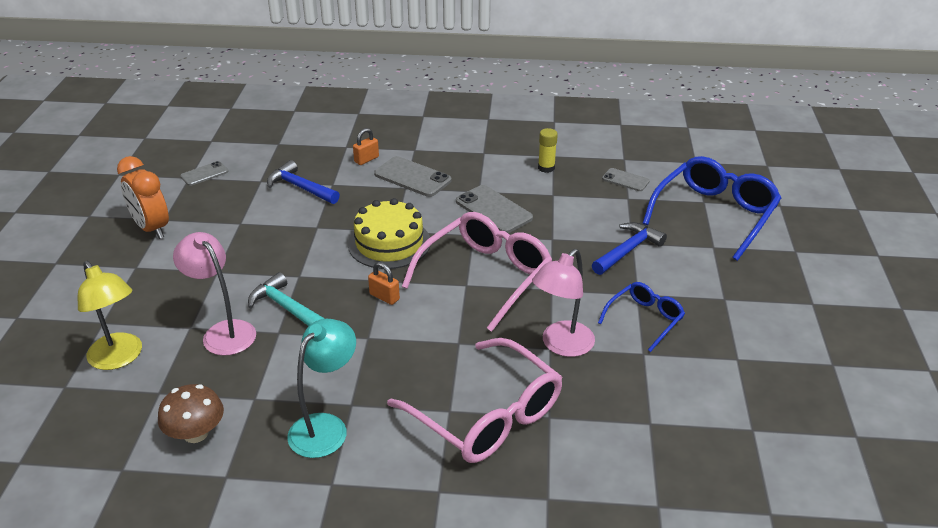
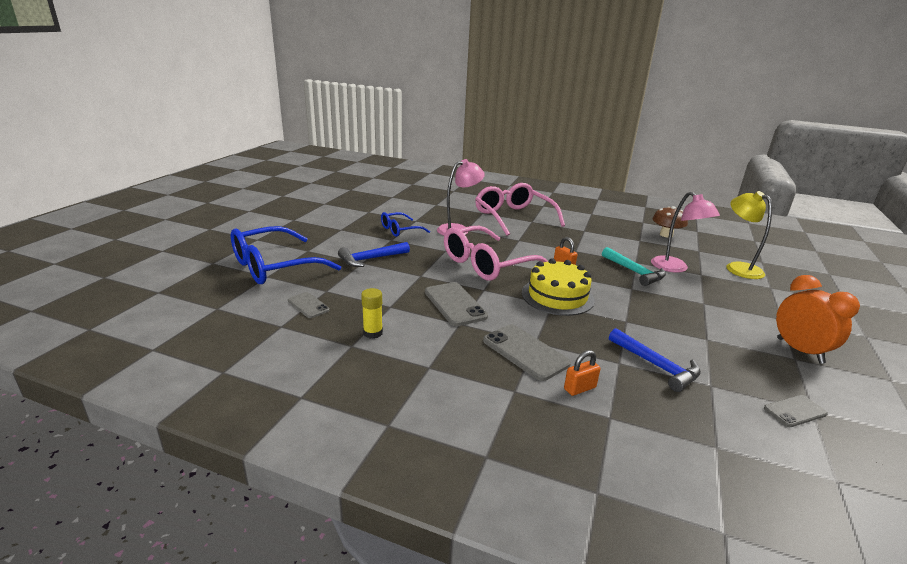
camera: 165 degrees left, 10 degrees down
(326, 427) = (597, 226): turquoise lamp -> none

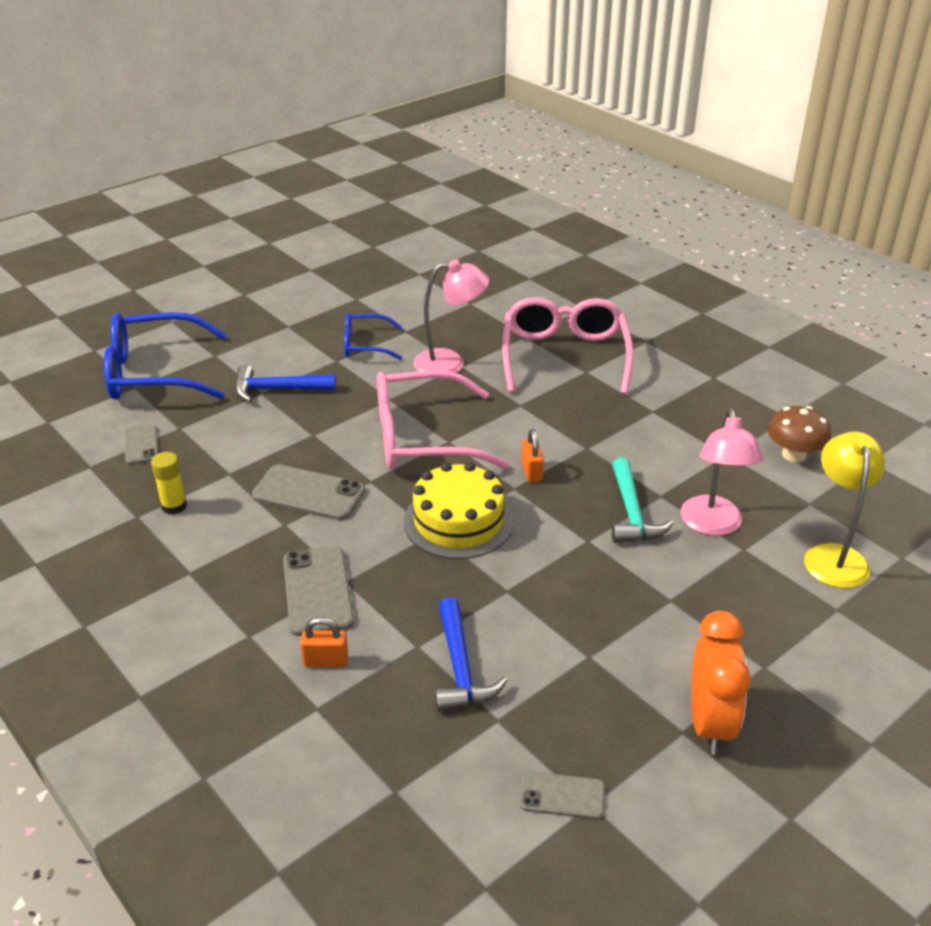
camera: 30 degrees right, 10 degrees up
(455, 304) = (308, 493): grey phone -> grey phone turned 75 degrees counterclockwise

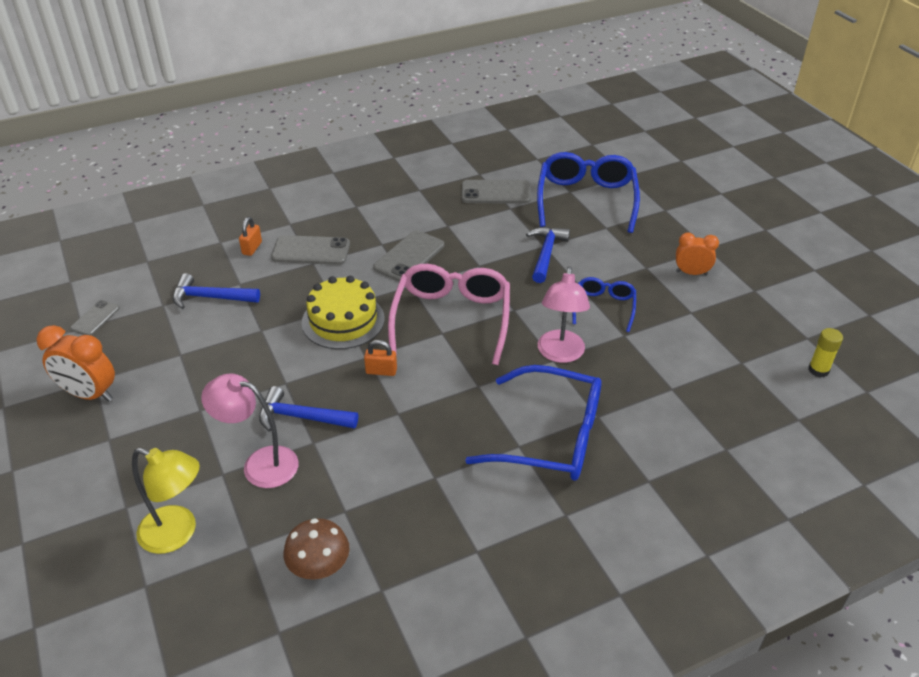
camera: 105 degrees right, 5 degrees up
(141, 445) = (495, 192): grey phone -> grey phone, size x1.69
(174, 506) = (422, 203): yellow glue stick -> yellow glue stick (818, 370)
(291, 301) = (691, 273): none -> orange clock
(564, 356) = (551, 437): pink glasses -> blue glasses
(631, 513) = (302, 417): turquoise hammer -> blue hammer

